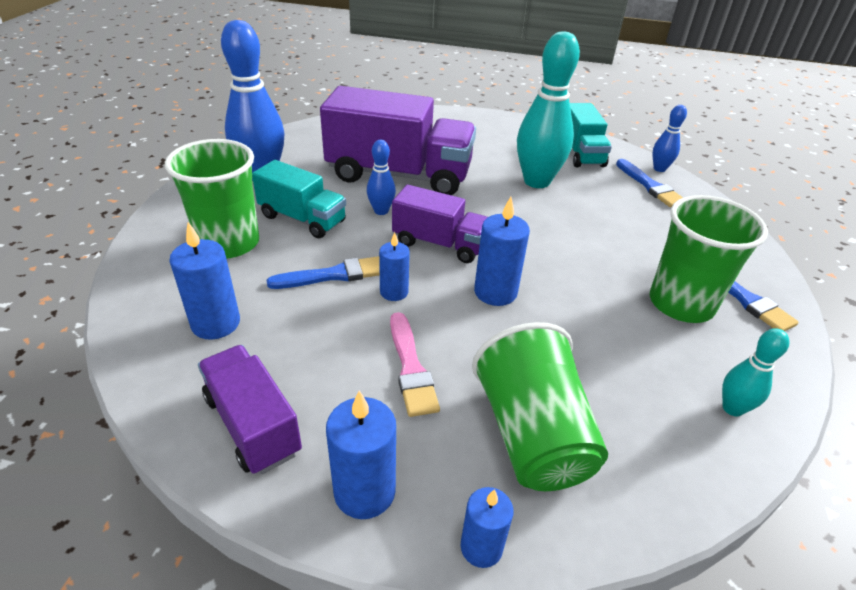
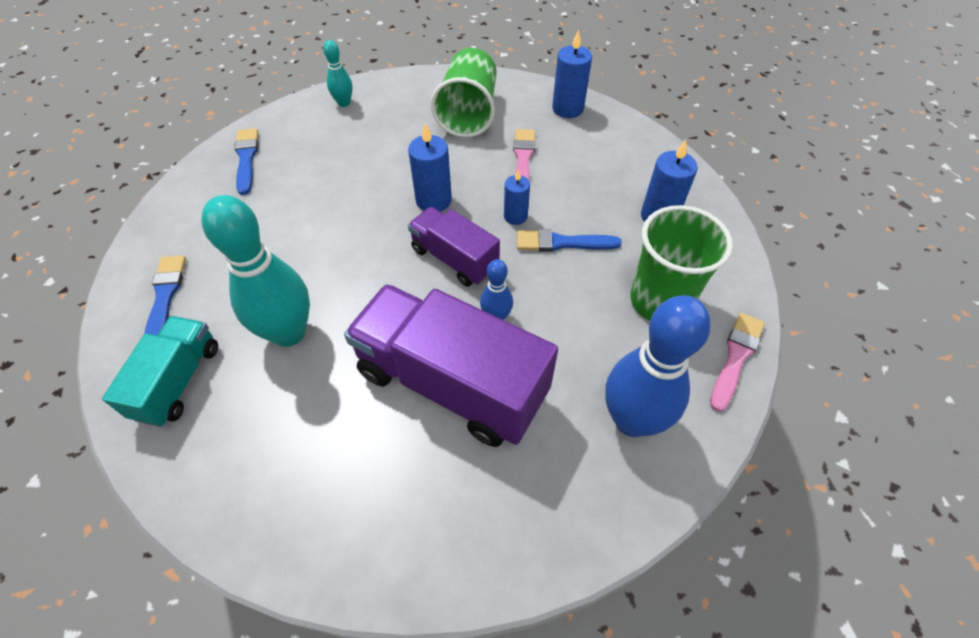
camera: 160 degrees left, 15 degrees up
(166, 216) = (736, 357): none -> pink brush
(253, 424) = (626, 147): purple truck -> none
(302, 219) = (584, 322): turquoise truck -> none
(481, 547) = (519, 82): blue candle -> none
(659, 169) = (115, 325): blue bowling pin -> none
(681, 303) = (299, 164): green cup -> none

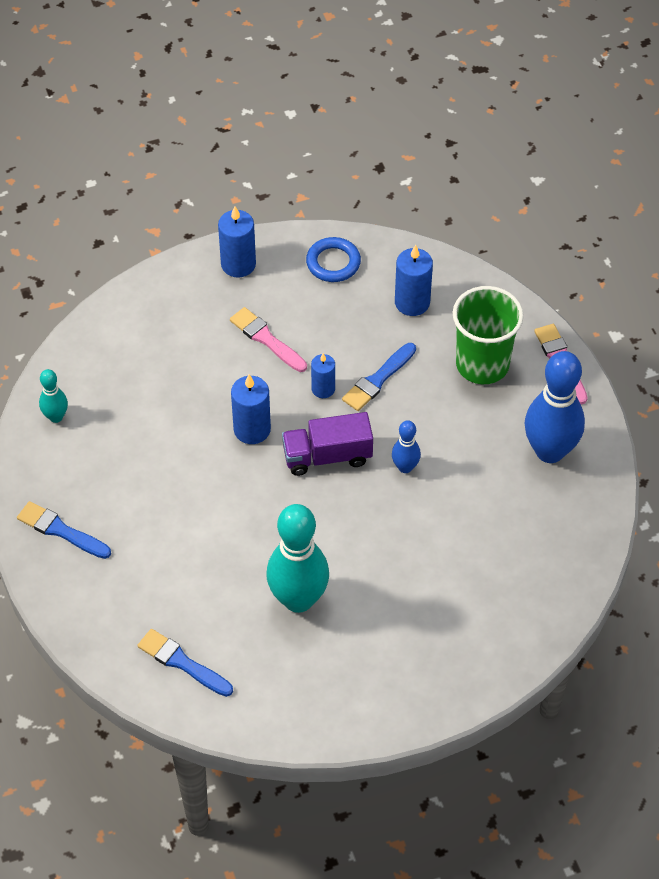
camera: 50 degrees left, 0 degrees up
(178, 381) = (280, 688): turquoise truck -> none
(451, 383) = (433, 528): purple truck -> none
(468, 113) = (170, 336): green cup -> none
(633, 152) = (333, 263): none -> blue ring

